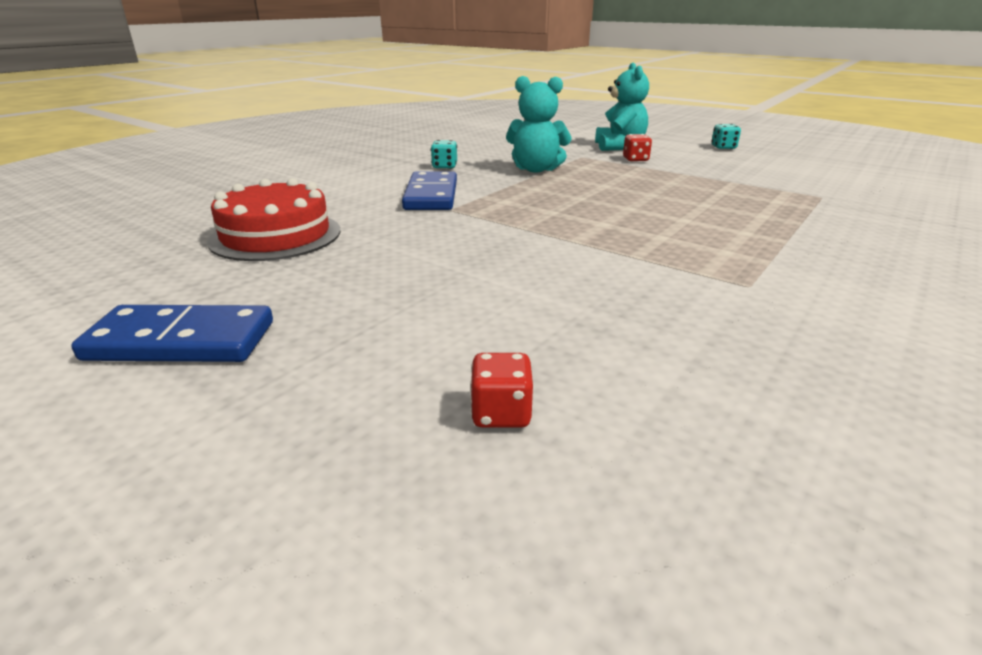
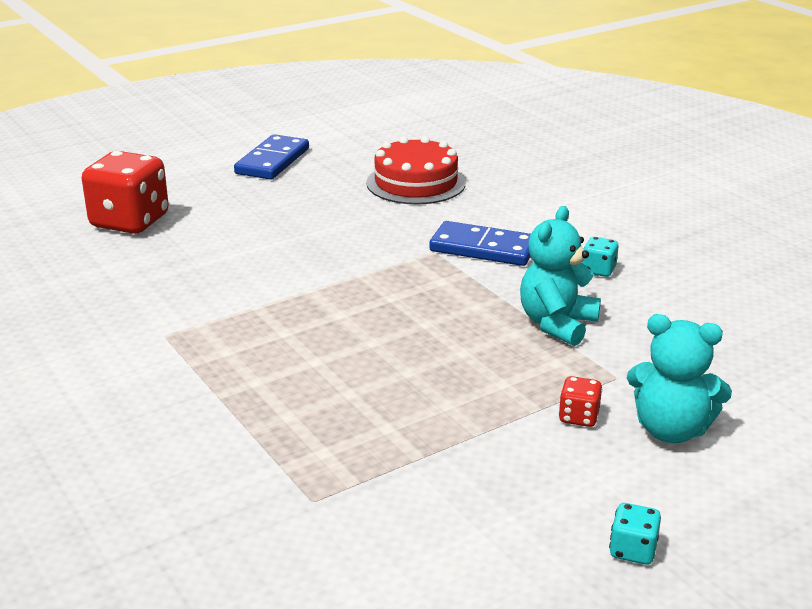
camera: 110 degrees right, 0 degrees up
(501, 413) = (130, 222): red dice -> red dice, size x2.27

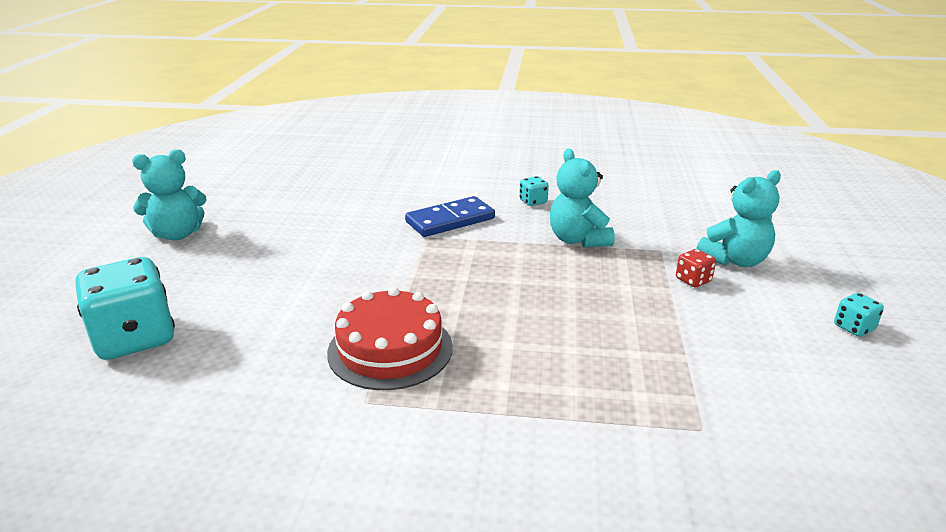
camera: 50 degrees left, 0 degrees up
(130, 222) = (135, 338): red dice -> turquoise dice
(273, 161) = (177, 234): blue domino -> turquoise teddy bear
(416, 183) = (323, 202): red cake -> red cake (390, 349)

